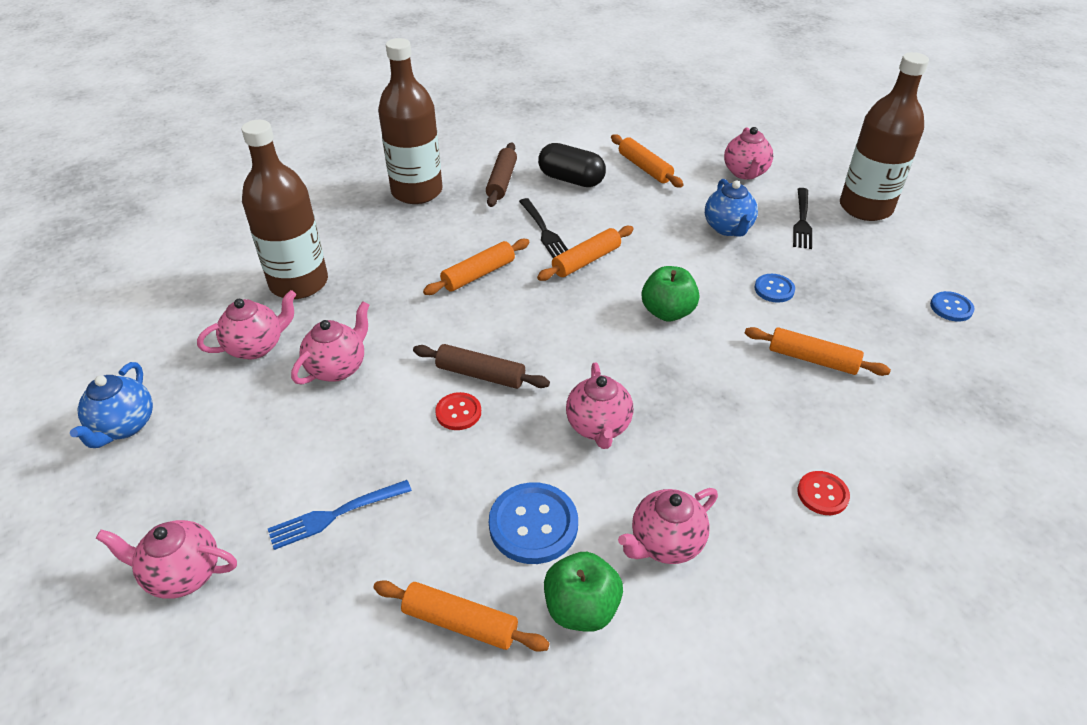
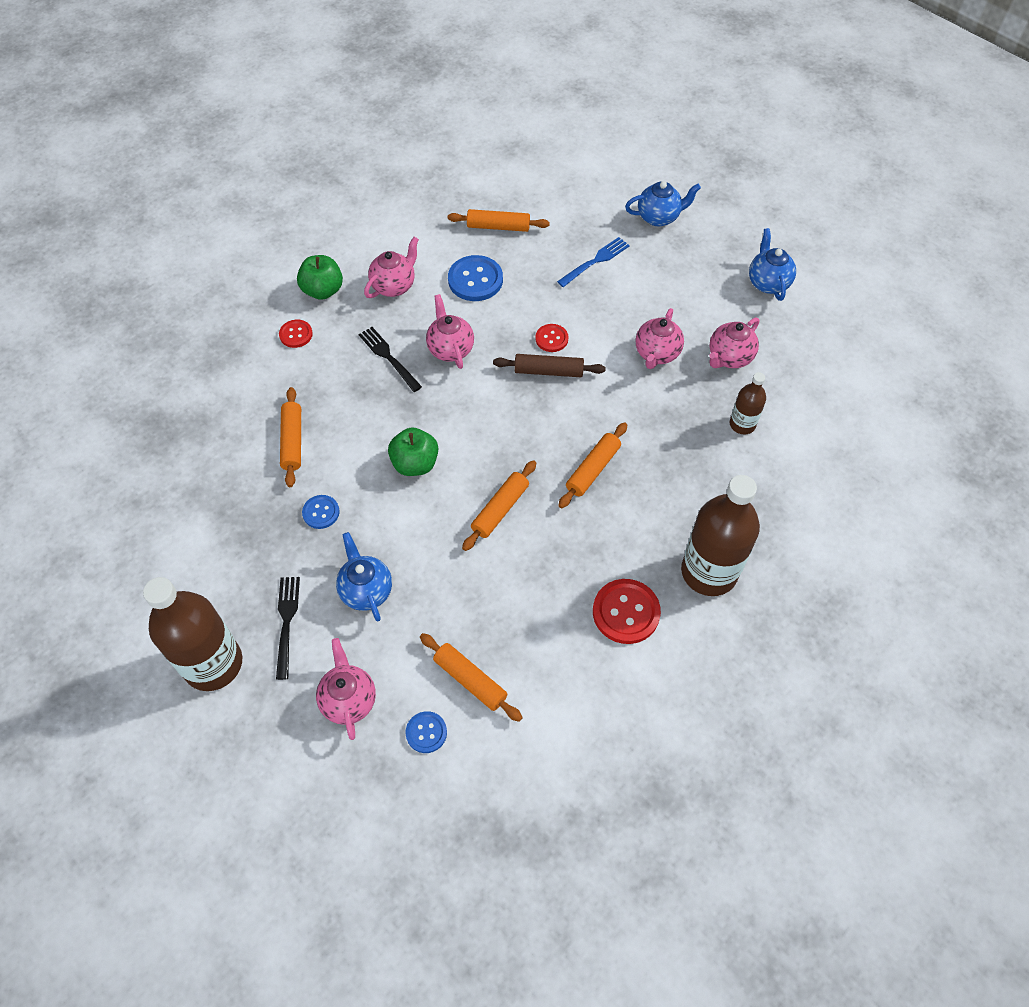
camera: 165 degrees right, 15 degrees up
(183, 574) = (659, 217): pink teapot -> blue teapot
(299, 283) = (742, 424): brown bottle -> brown bottle, size x0.51
(502, 181) = (626, 612): brown rolling pin -> red button
(544, 231) = (553, 541): black fork -> black fork (388, 357)
(571, 179) = (550, 635): black capsule -> none
(581, 608) = (436, 245): green apple -> green apple (323, 290)
(812, 359) = (292, 441): orange rolling pin -> orange rolling pin turned 75 degrees clockwise
(951, 308) = (160, 526): blue button -> blue button (426, 732)

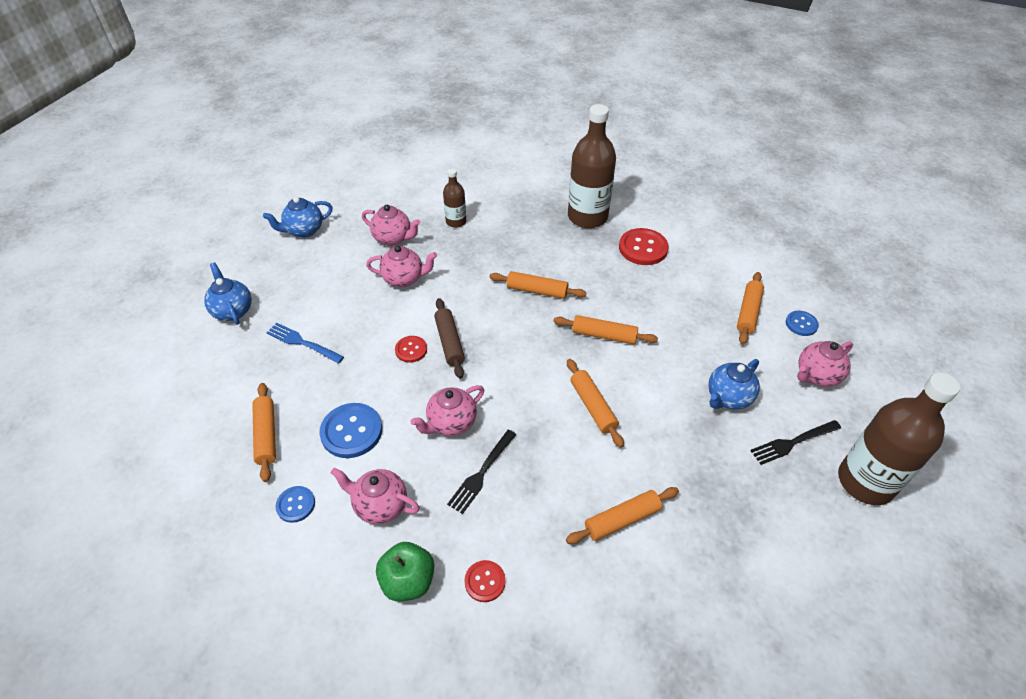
camera: 110 degrees left, 10 degrees down
(321, 512) = (681, 460): blue button -> blue button (296, 505)
(415, 464) = (592, 406): green apple -> orange rolling pin

